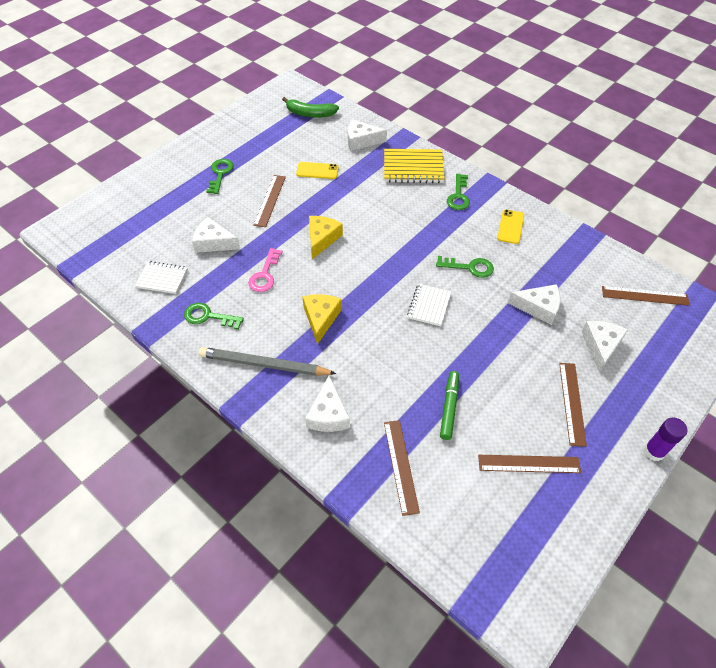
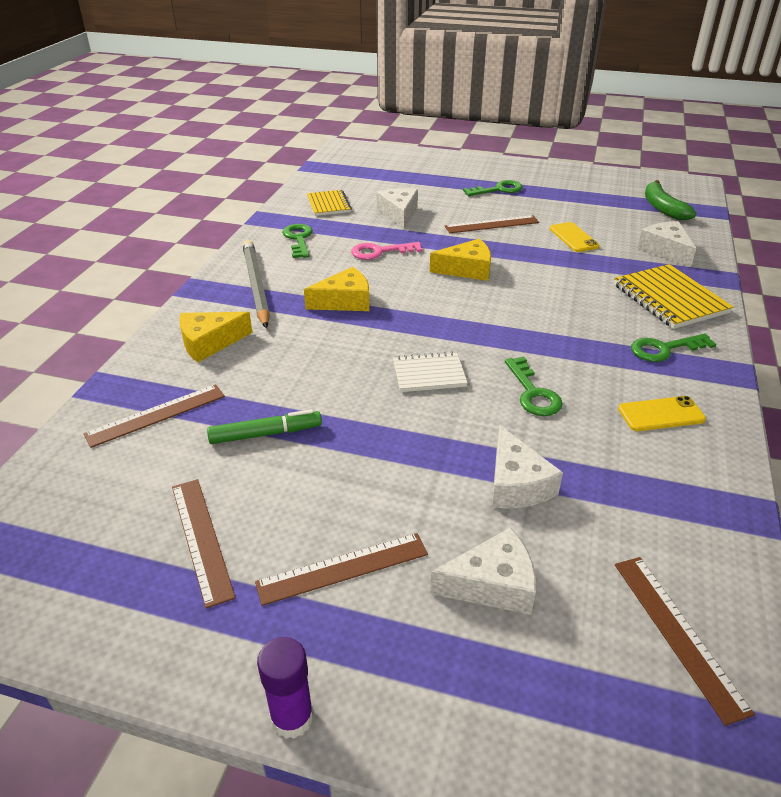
camera: 65 degrees right, 15 degrees down
(162, 278) = (328, 204): white notebook -> yellow notebook
(328, 414) = (209, 343): white cheese -> yellow cheese

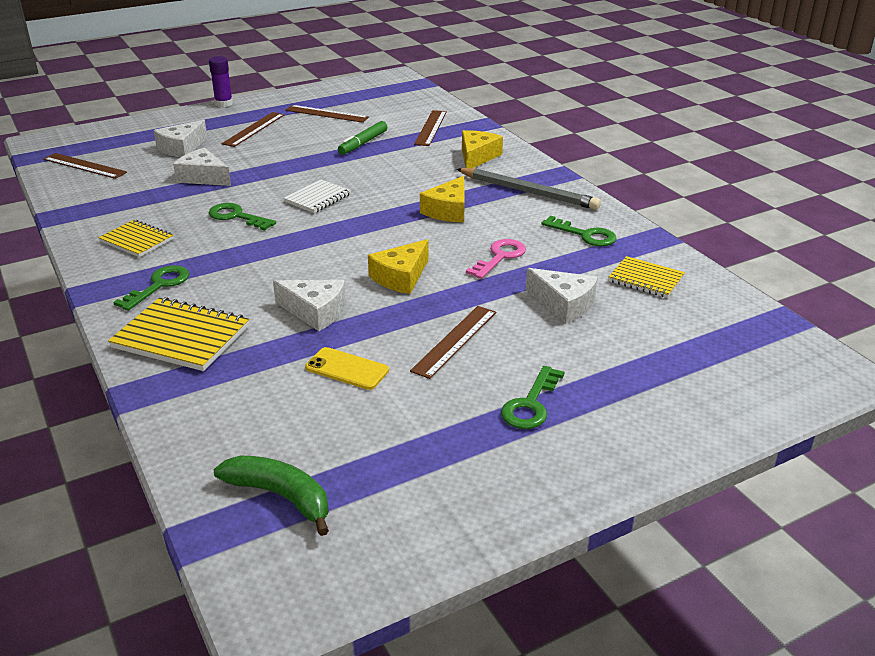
camera: 135 degrees right, 5 degrees down
(661, 414) = (137, 240): yellow phone -> yellow notebook
(665, 250) = (224, 405): white cheese -> white cheese (315, 312)

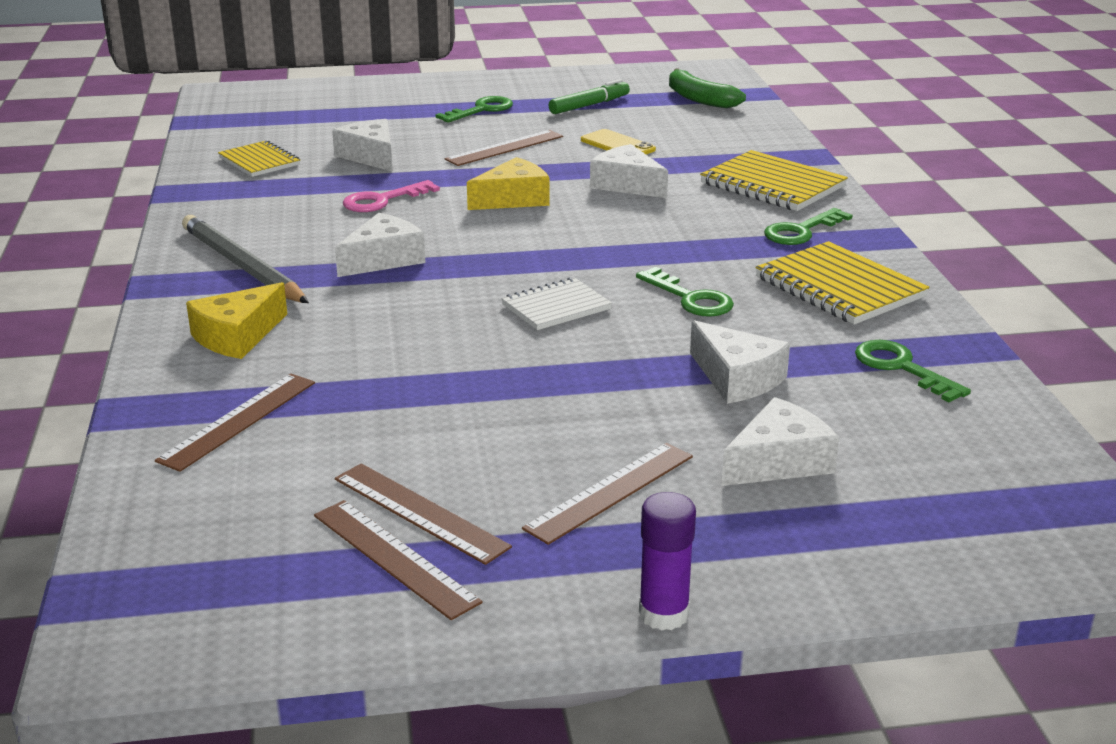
camera: 160 degrees left, 5 degrees down
(84, 166) = (978, 449): brown ruler -> brown ruler (394, 558)
(137, 240) = (839, 287): yellow notebook -> yellow notebook, size x1.59
(363, 143) = (405, 404): green marker -> green marker (589, 105)
(448, 210) = (383, 259): yellow cheese -> white cheese
(585, 235) = (253, 206): green key -> green key (901, 368)

